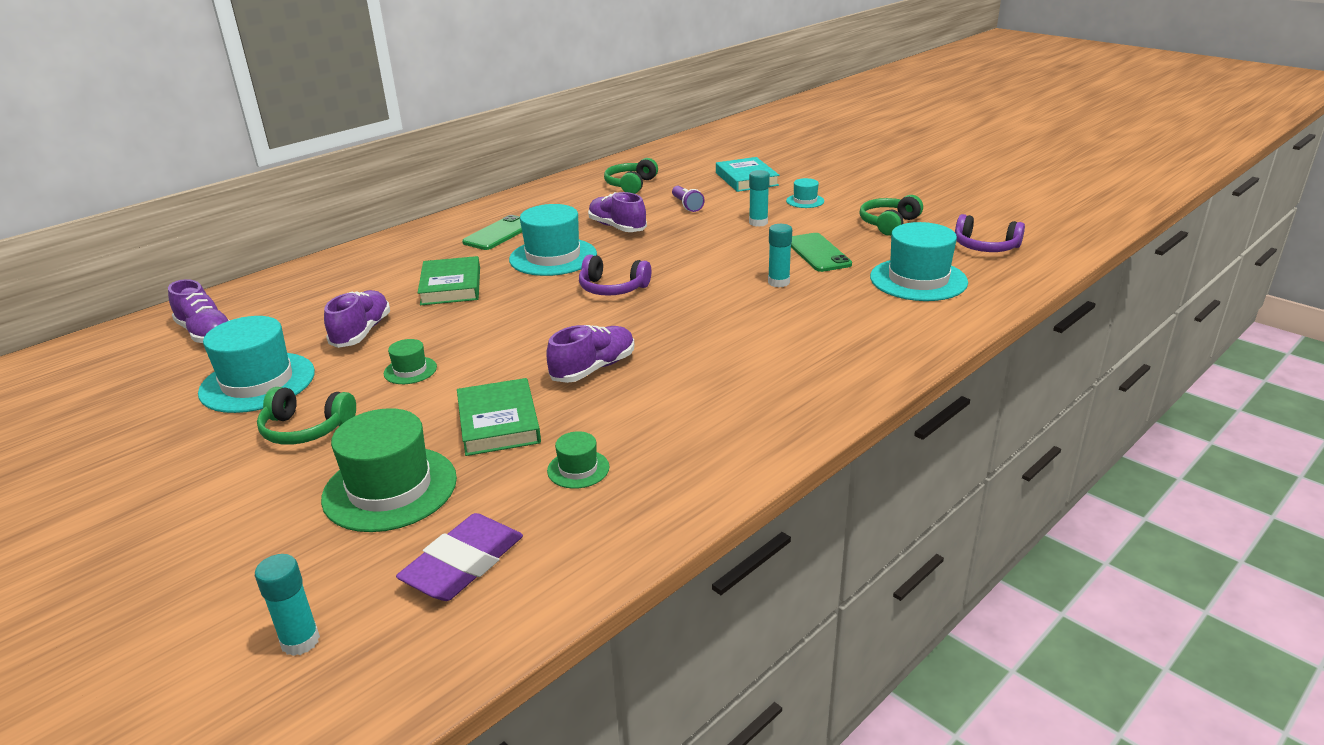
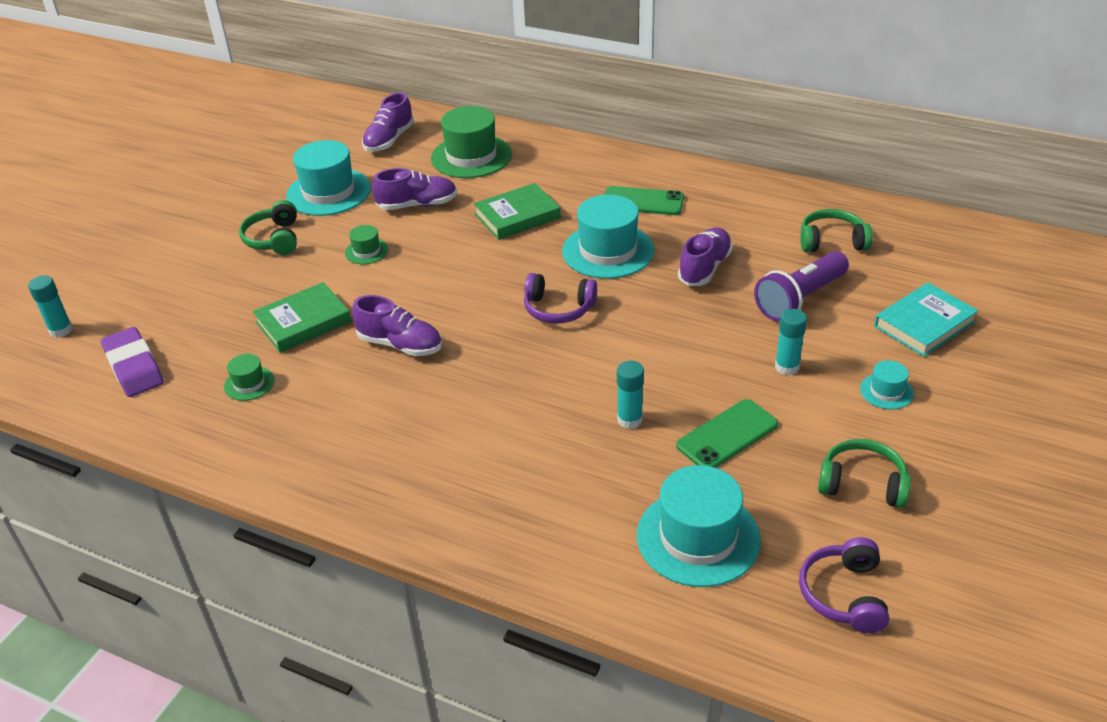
camera: 70 degrees right, 10 degrees up
(390, 488) = (210, 304): green hat -> green hat (471, 156)
(463, 563) = (134, 367): purple eraser -> purple eraser turned 45 degrees clockwise
(612, 288) = (558, 309): purple headphones -> purple headphones turned 75 degrees counterclockwise
(687, 205) = (800, 299): purple flashlight -> purple flashlight, size x1.78

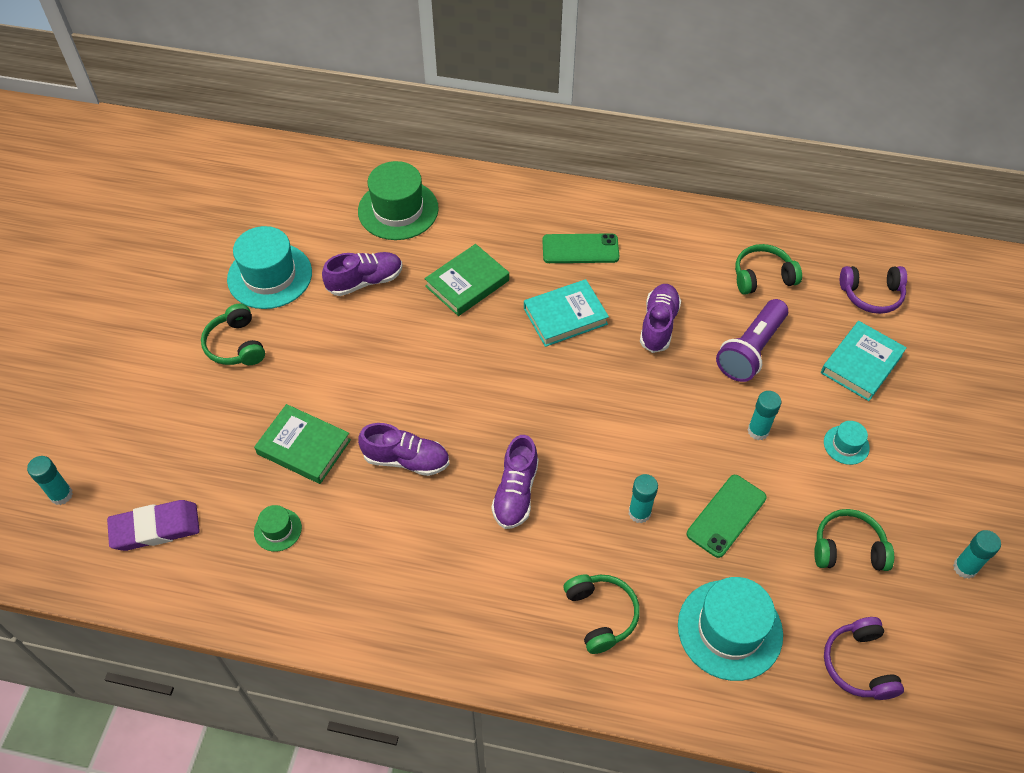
camera: 15 degrees left, 15 degrees up
(134, 367) = (155, 528): purple eraser -> purple eraser turned 60 degrees counterclockwise
(303, 322) = (304, 447): green book -> green book turned 75 degrees clockwise
(366, 251) = (335, 348): green hat -> none
(389, 140) = (307, 197): purple shoe -> purple shoe (516, 492)
(555, 502) = (601, 615): none -> green headphones
(558, 309) = (540, 394): purple headphones -> purple headphones (871, 295)
(608, 251) = (565, 316): turquoise hat -> turquoise book
(1003, 522) = (965, 568): none -> turquoise glue stick

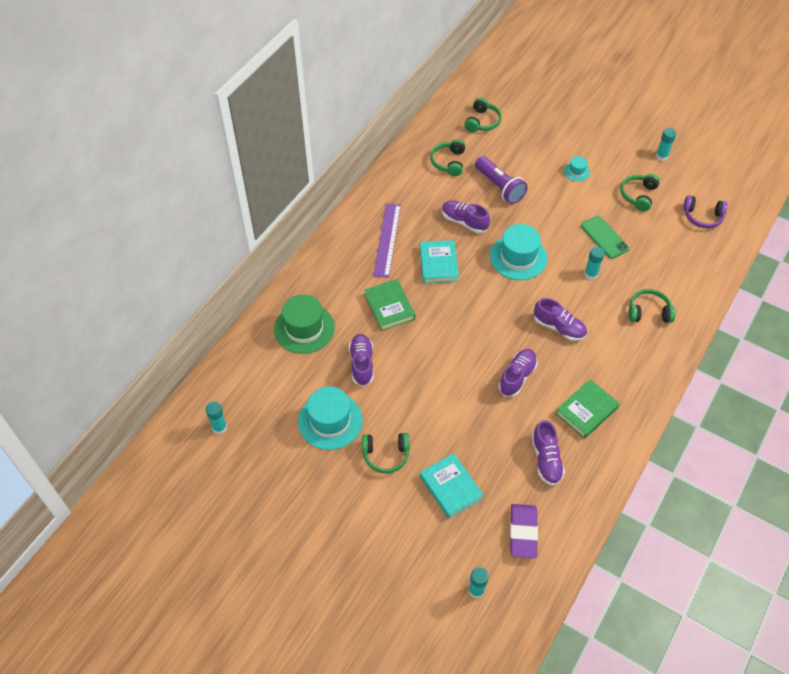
camera: 70 degrees left, 0 degrees up
(278, 530) = (546, 459): green hat -> purple shoe
(304, 447) = (488, 431): green book -> green book (586, 411)
(580, 249) = (387, 239): green phone -> purple ruler
(729, 629) = (671, 260): turquoise hat -> turquoise hat (518, 257)
(758, 431) = (555, 204): turquoise glue stick -> turquoise glue stick (219, 427)
(861, 364) = (527, 145): turquoise book -> turquoise book (450, 487)
(871, 295) = (482, 122): purple headphones -> green headphones

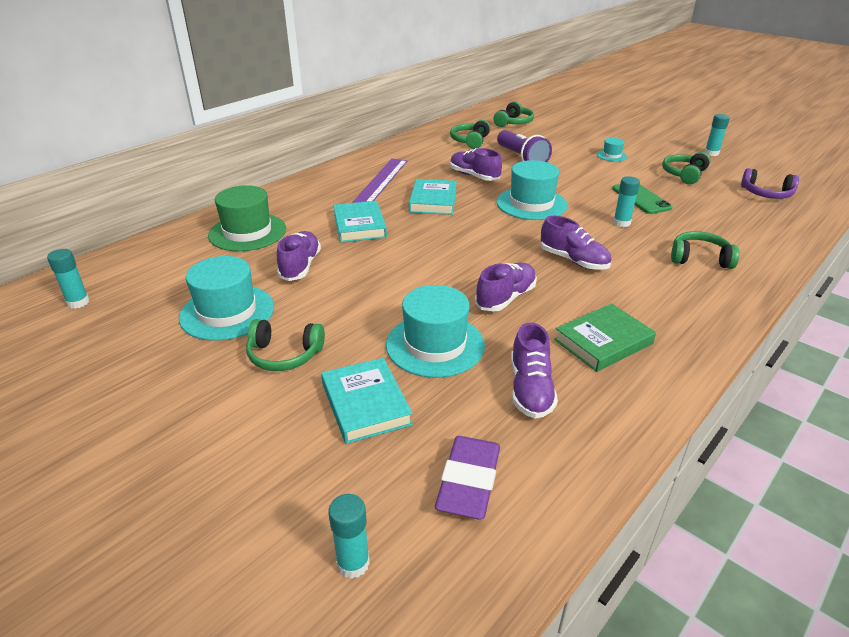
camera: 10 degrees right, 20 degrees down
(389, 307) = (359, 225): green book -> turquoise book
(480, 430) = (435, 345): none -> turquoise hat

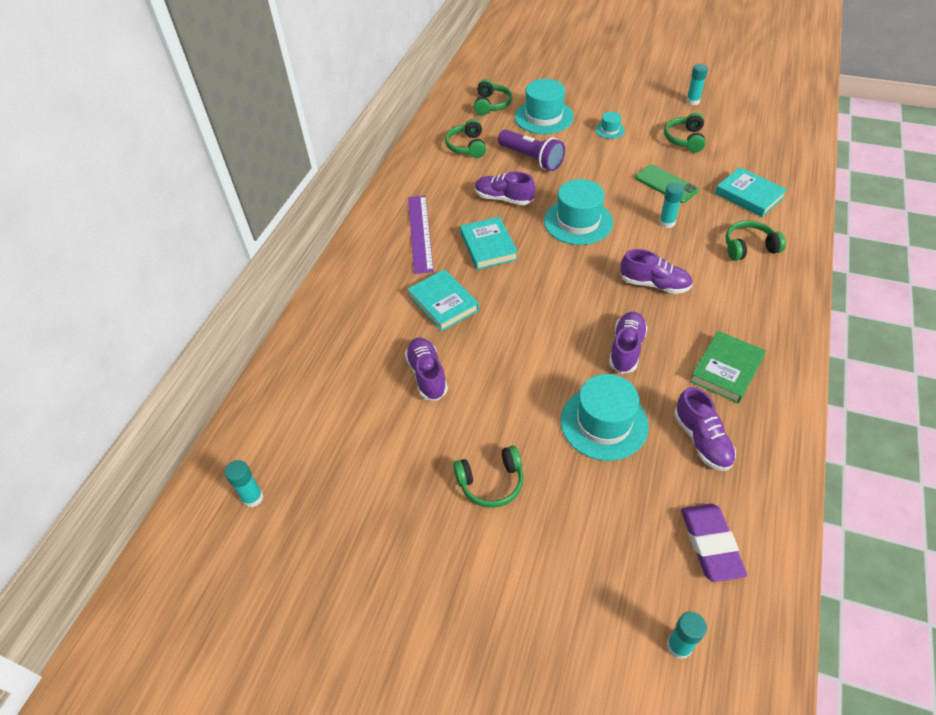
camera: 20 degrees left, 15 degrees up
(227, 312) = (404, 455): turquoise hat -> turquoise hat (544, 117)
(247, 232) = (342, 349): green hat -> none
(365, 404) = (591, 505): turquoise book -> turquoise book (749, 195)
(766, 194) = (762, 146): purple headphones -> none

